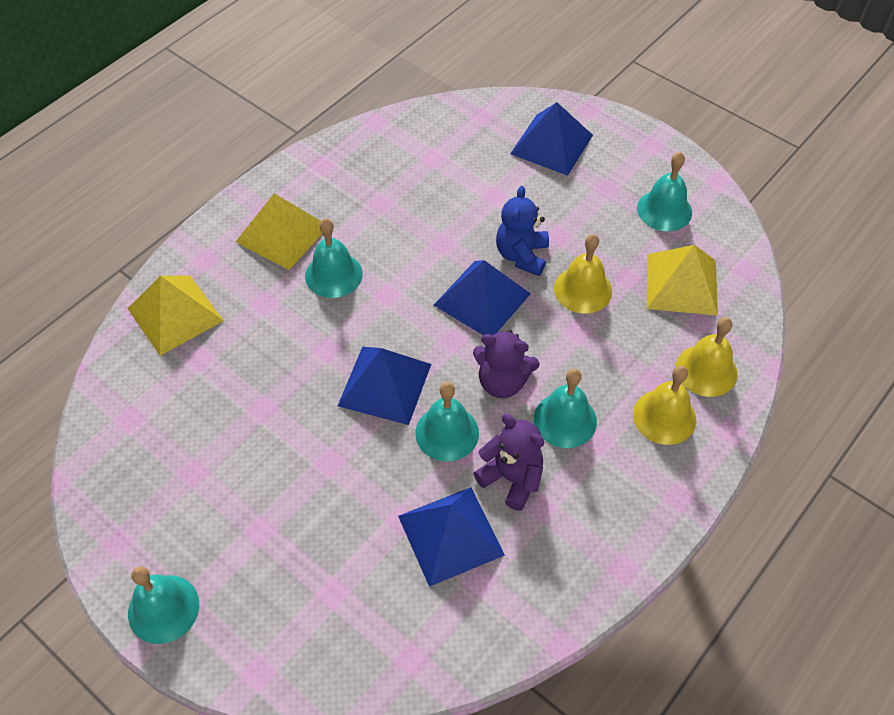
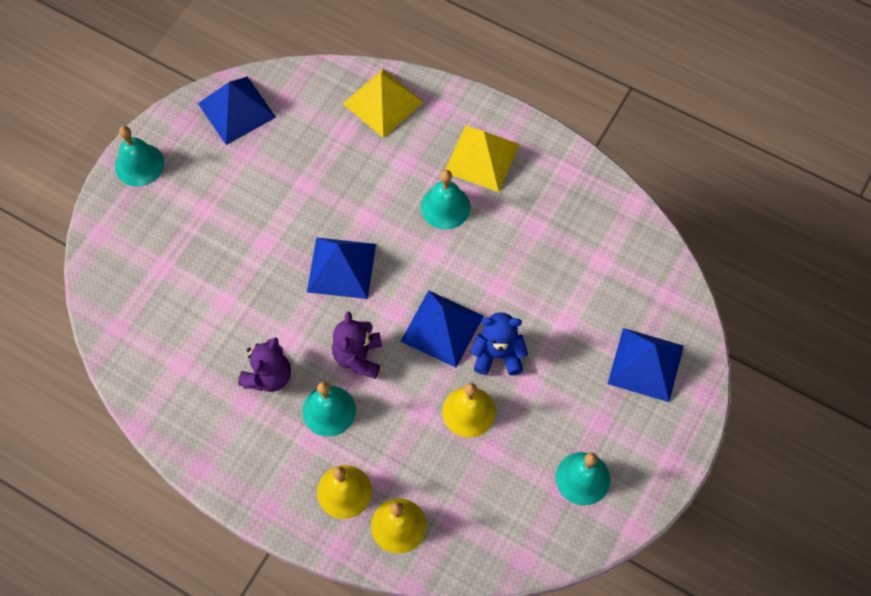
camera: 80 degrees right, 10 degrees up
(447, 433) = (303, 321): turquoise bell -> none
(450, 535) = (215, 338): blue pyramid -> blue pyramid (237, 110)
(681, 284) = (493, 499): yellow pyramid -> none

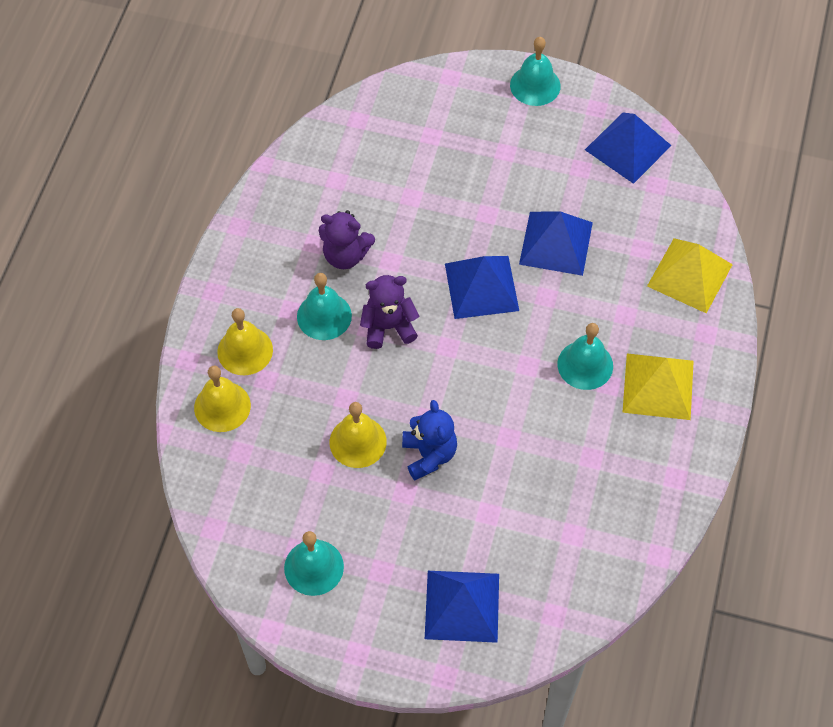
camera: 75 degrees right, 5 degrees down
(442, 328) = (442, 395): blue pyramid -> blue pyramid (556, 243)

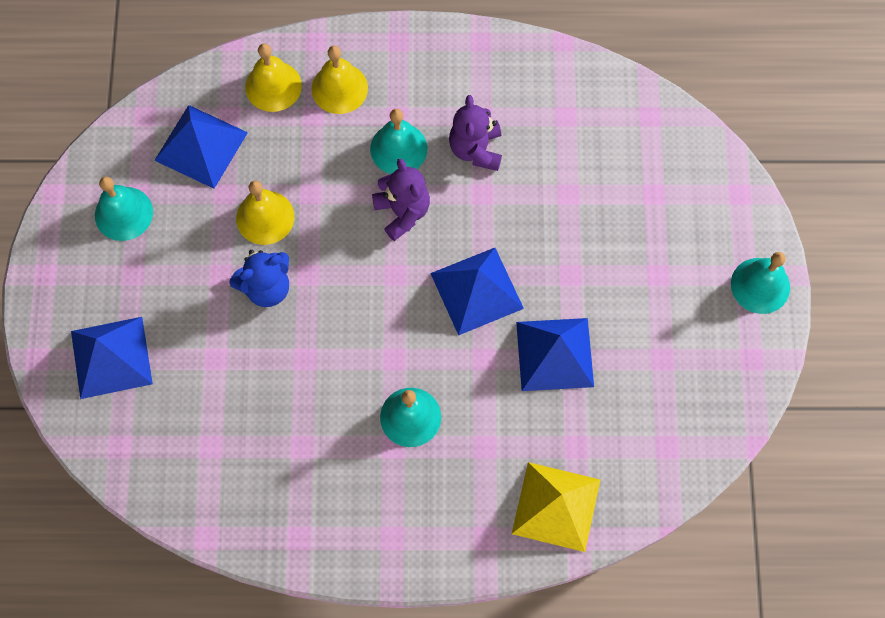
camera: 75 degrees right, 10 degrees up
(628, 147) = (708, 405): blue pyramid -> blue pyramid (201, 146)
(658, 386) = (404, 498): yellow pyramid -> none

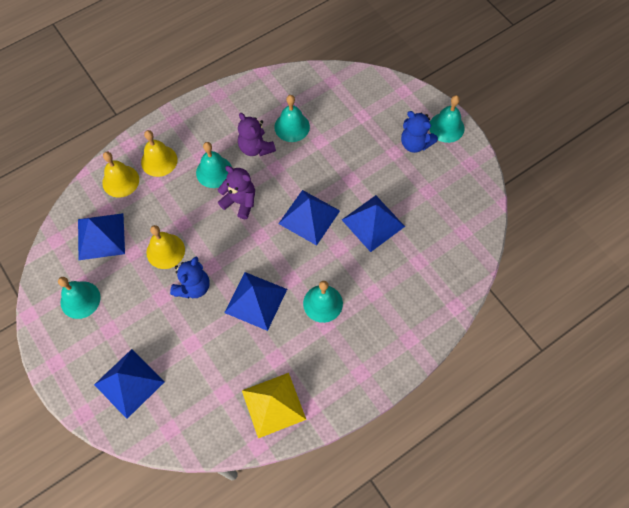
camera: 35 degrees left, 5 degrees down
(330, 356) = (255, 300): none -> blue pyramid
(545, 149) = (292, 127): none -> turquoise bell
(556, 506) = (432, 298): yellow pyramid -> yellow pyramid (273, 404)
(697, 281) = (415, 143): none -> blue teddy bear

